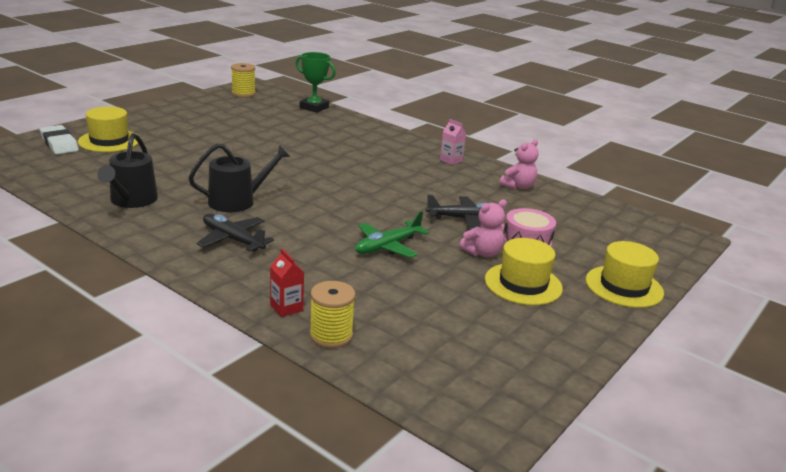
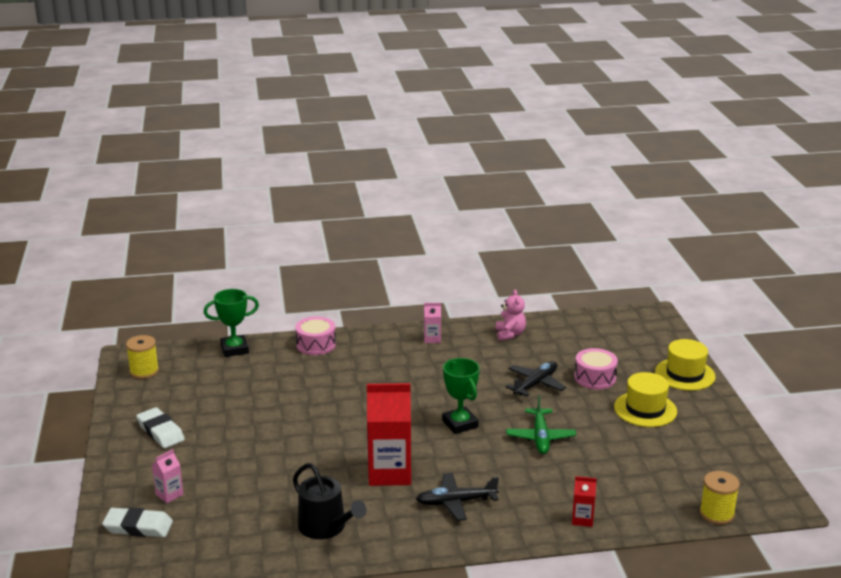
camera: 45 degrees left, 0 degrees up
(109, 141) = (169, 494): yellow hat -> pink carton
(180, 117) = (160, 431): none -> white eraser
(237, 201) = (389, 473): black watering can -> red carton
(331, 335) = (634, 516): yellow spool -> yellow spool (716, 514)
(350, 207) = (460, 424): none -> green trophy
(366, 127) = (316, 344): none -> pink drum
(482, 253) = (590, 403): pink teddy bear -> none

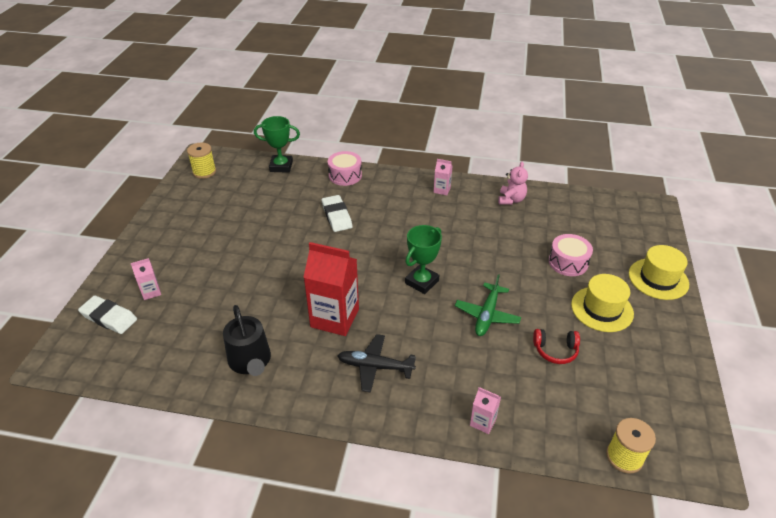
camera: 20 degrees right, 15 degrees up
(160, 431) = (182, 230): white eraser -> white eraser (336, 216)
(460, 424) = (422, 282): green trophy -> green trophy turned 45 degrees clockwise
(535, 384) = (509, 256): black plane -> none
(582, 519) = (483, 422): red carton -> pink carton
(619, 451) = (555, 350): none -> red headphones

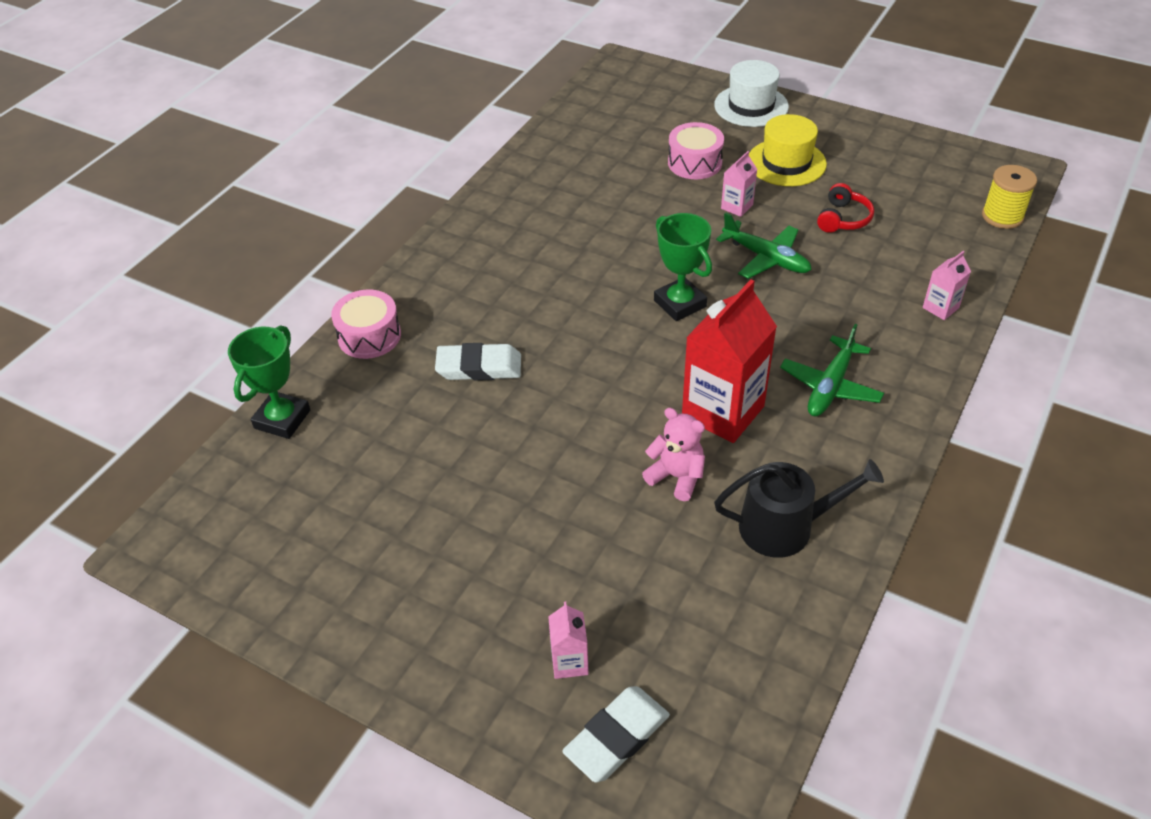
camera: 70 degrees left, 5 degrees up
(204, 172) = (219, 546): yellow spool -> none
(375, 367) = (830, 386): black plane -> green plane
(442, 190) = (478, 234): pink carton -> pink carton (737, 207)
(511, 200) = (541, 173): pink teddy bear -> pink teddy bear (676, 477)
(658, 279) = (751, 106): yellow hat -> white hat

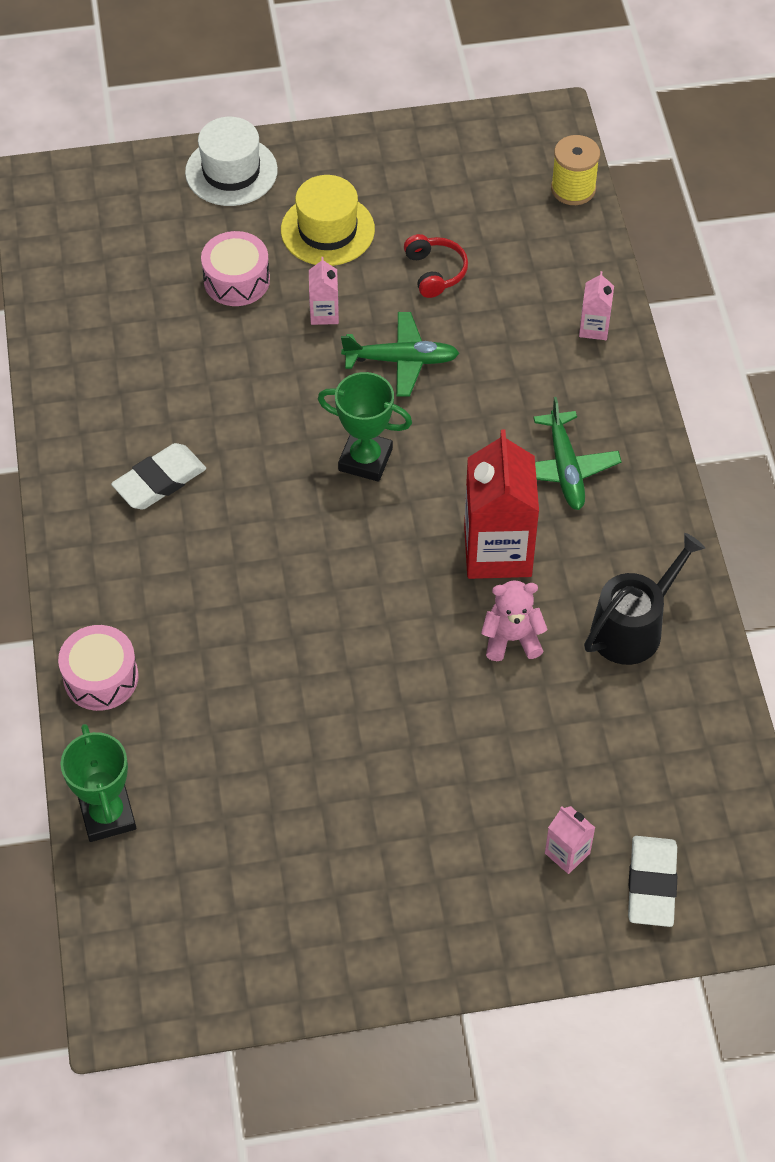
camera: 40 degrees left, 10 degrees up
(479, 367) = (241, 643): white eraser -> white eraser (160, 481)

